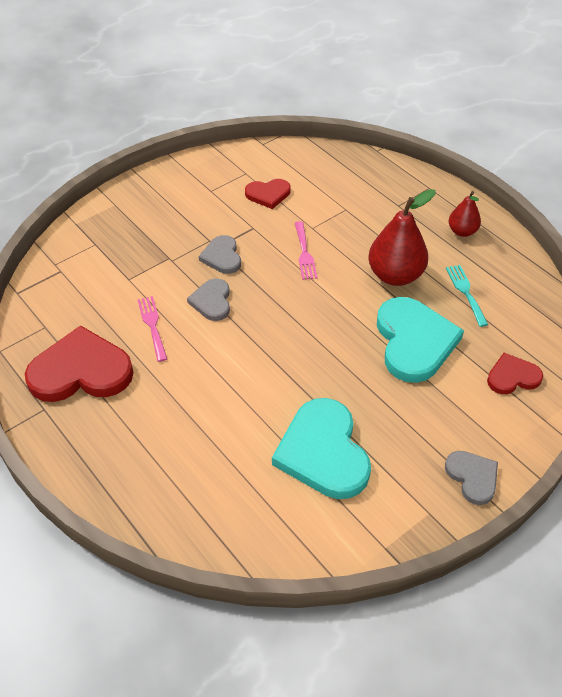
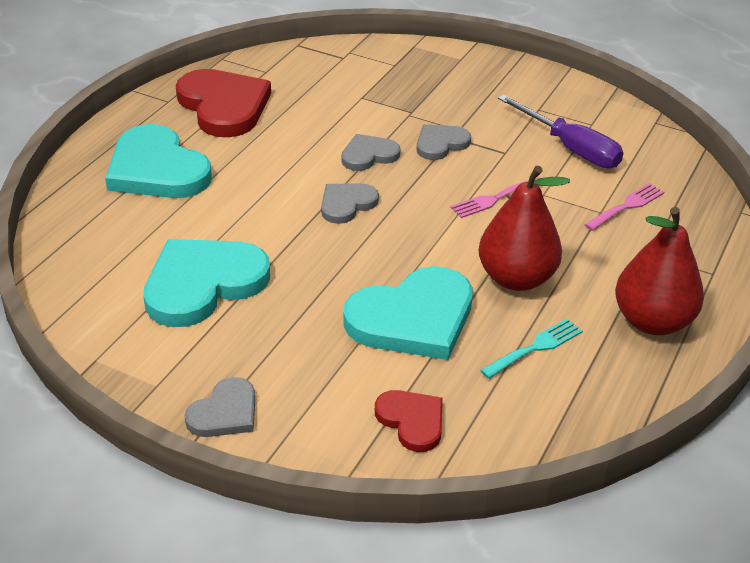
camera: 65 degrees right, 10 degrees down
(149, 444) = (157, 169): none -> turquoise heart
(152, 325) = (309, 128): pink fork -> pink fork (627, 206)
(267, 335) = (346, 204): none -> grey heart
(268, 194) = (570, 148): red heart -> purple screwdriver
(462, 231) = (652, 321): red pear -> red pear, size x1.76

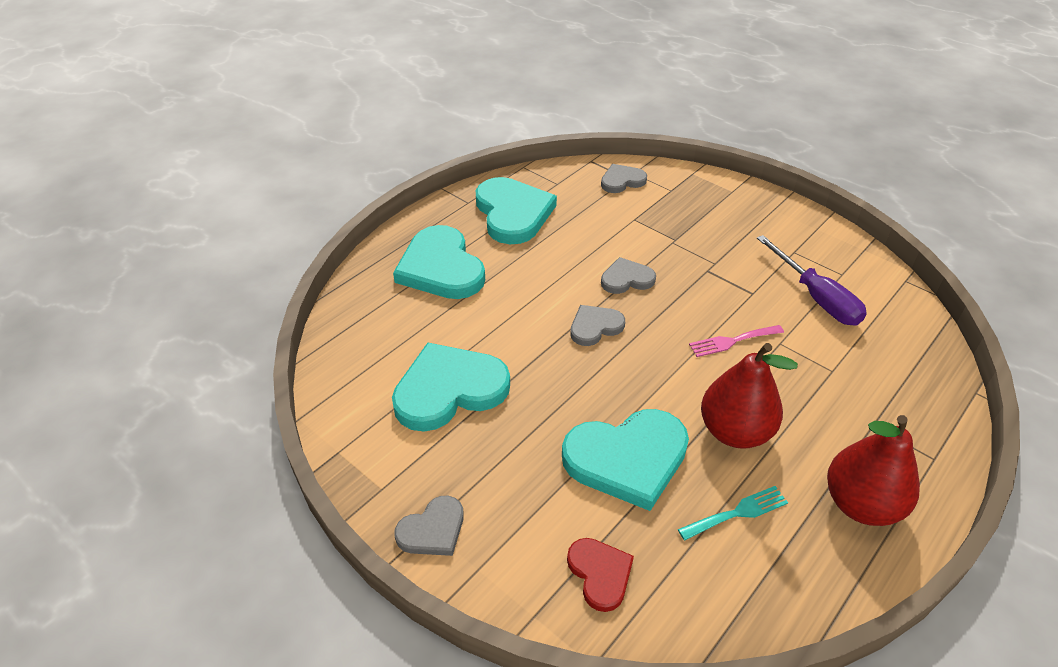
camera: 15 degrees right, 5 degrees up
(224, 106) = (513, 213): red heart -> turquoise heart
(440, 144) = (694, 276): grey heart -> grey heart (622, 181)
(627, 206) = (860, 368): pink fork -> none

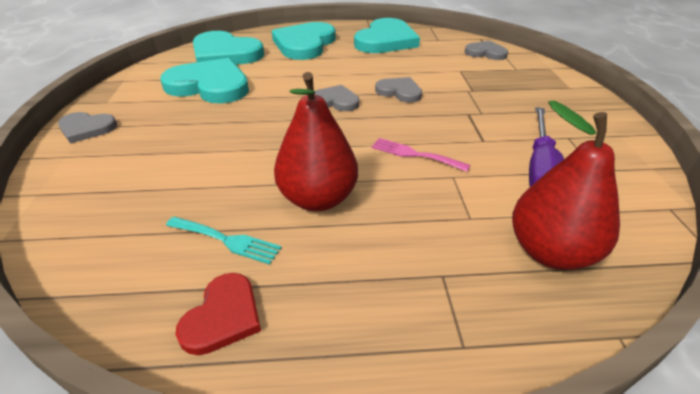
camera: 45 degrees right, 5 degrees down
(600, 574) = (98, 203): red heart -> red heart (223, 316)
(627, 459) = (226, 165): turquoise heart -> turquoise heart (225, 54)
(861, 504) = (325, 315): red pear -> red pear (550, 251)

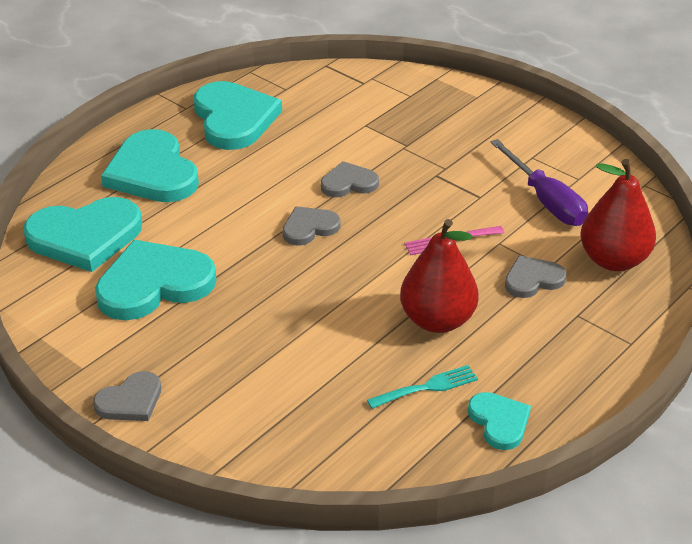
camera: 45 degrees left, 0 degrees up
(223, 316) = (499, 422): red heart -> turquoise heart
(485, 53) = (357, 86): grey heart -> grey heart (532, 279)

